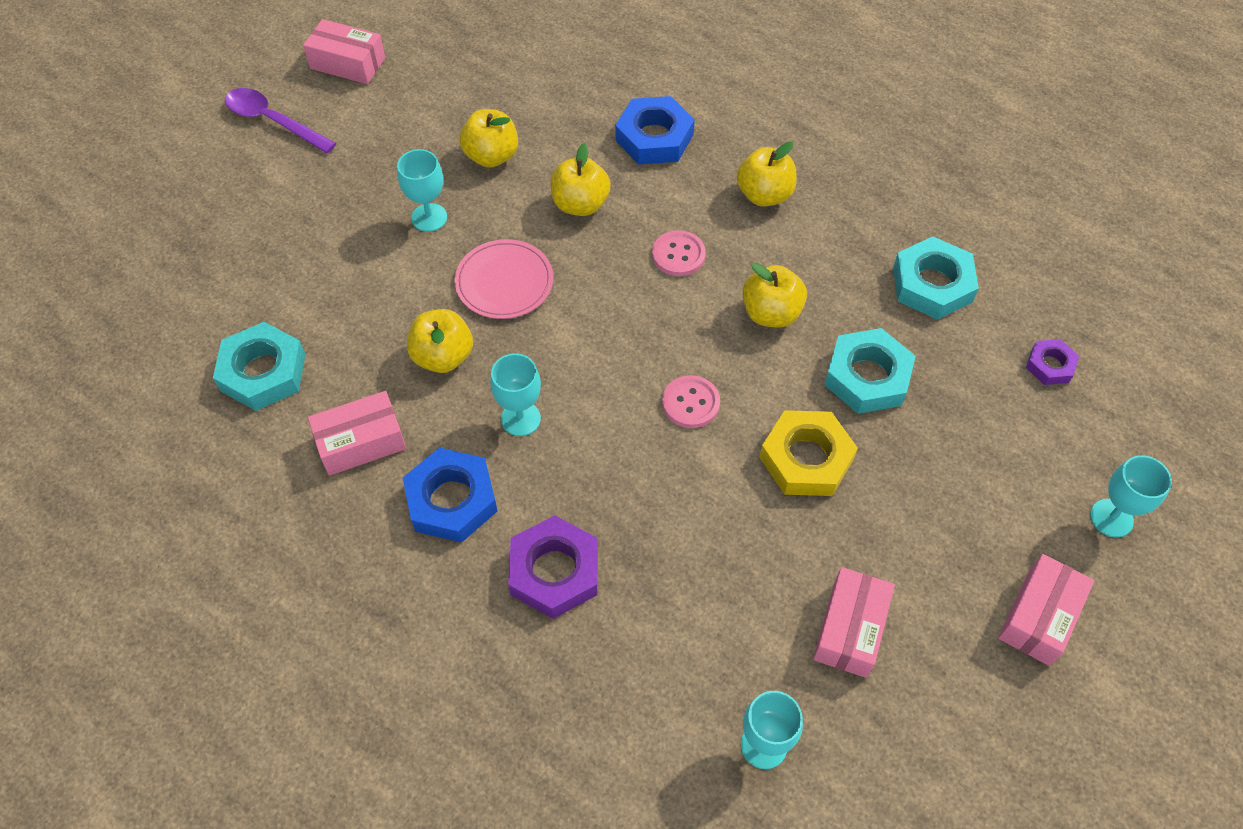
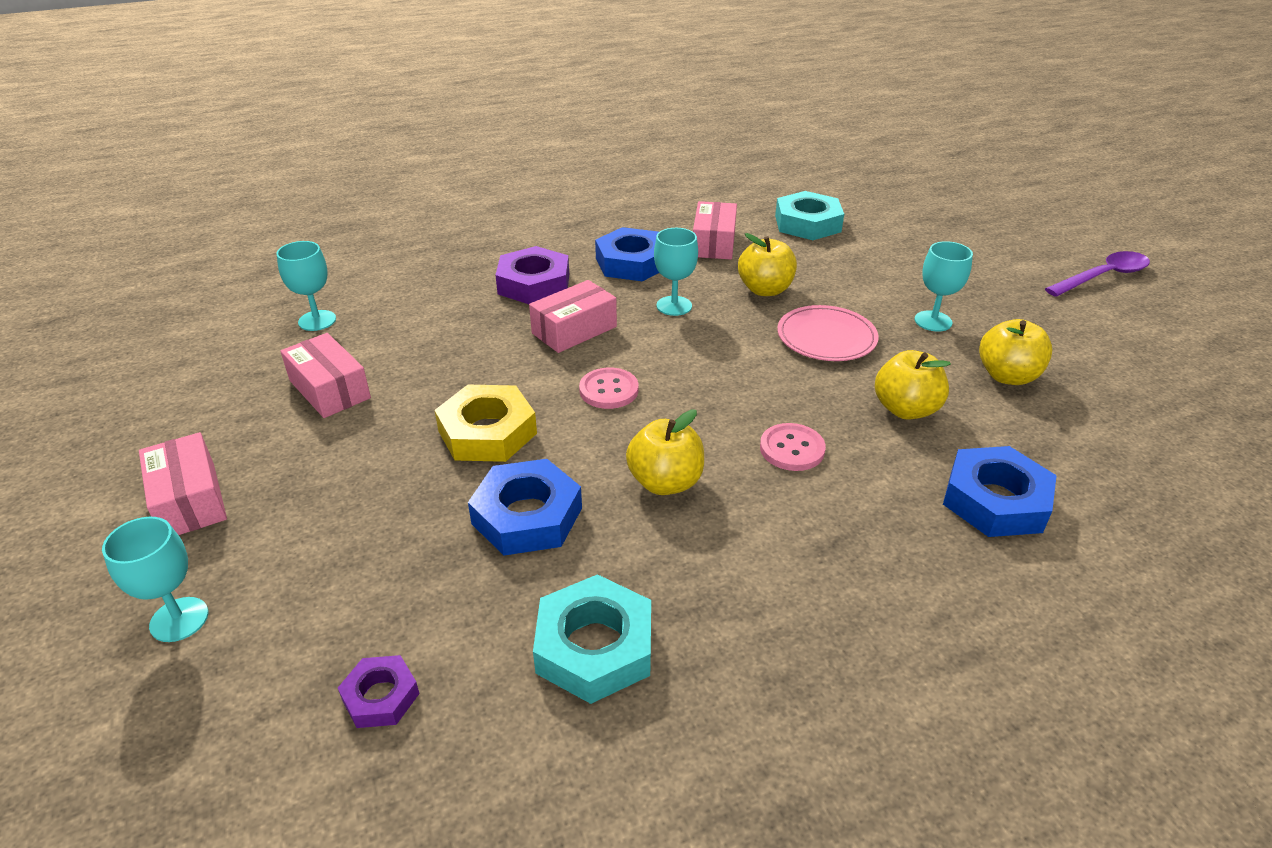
camera: 120 degrees right, 20 degrees down
(348, 63) = (1190, 330): pink box -> pink box (574, 330)
(764, 195) = (846, 556): yellow apple -> none
(867, 377) = (527, 516): turquoise nut -> blue nut

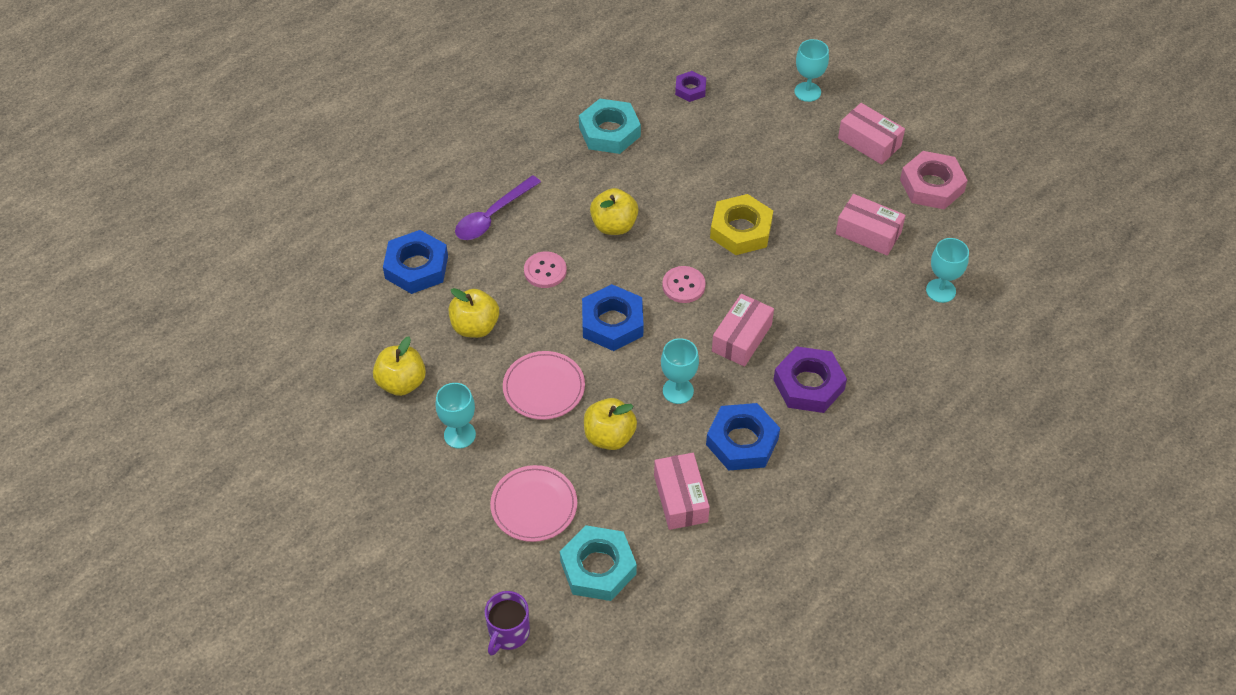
camera: 160 degrees right, 15 degrees up
(184, 421) = (931, 185): none -> pink nut
(527, 516) = (680, 184): blue nut -> blue nut (612, 323)
(858, 263) = (534, 505): none -> pink plate
(896, 209) = (508, 633): none -> purple mug
(1103, 277) = (300, 554): purple spoon -> purple spoon (492, 216)

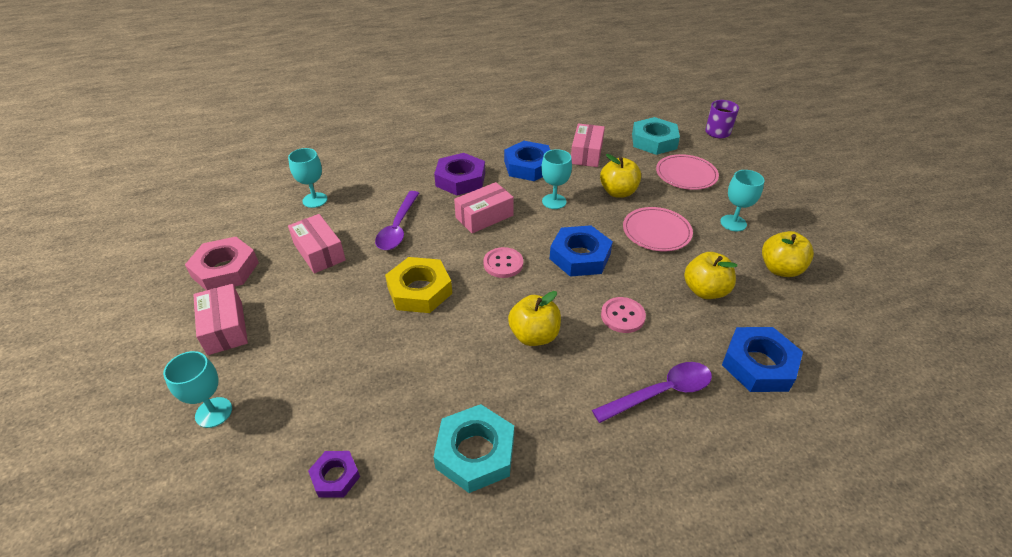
camera: 155 degrees left, 10 degrees down
(820, 289) = (398, 228): none -> purple spoon

